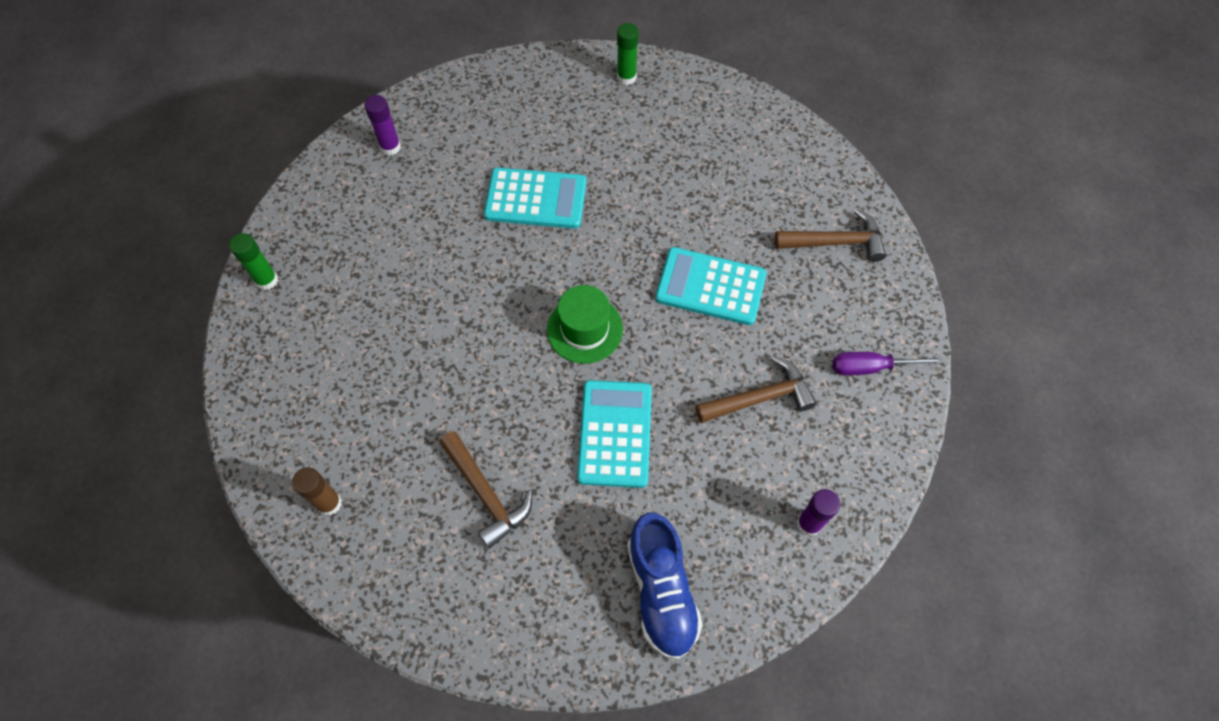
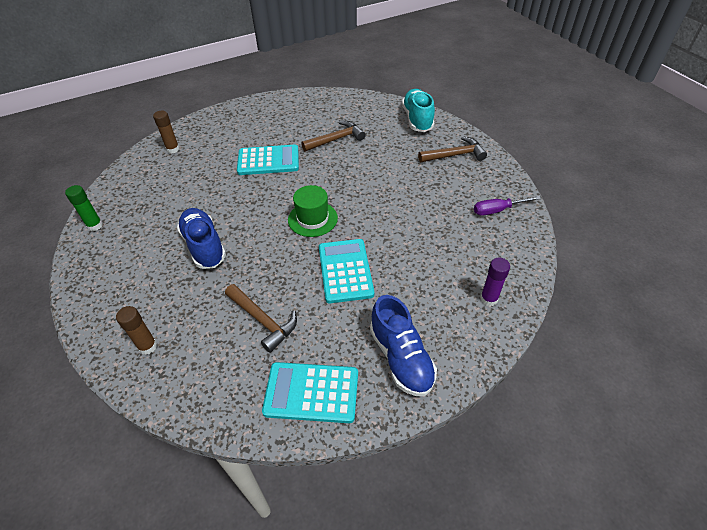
camera: 10 degrees left, 15 degrees down
(390, 147) = (173, 149): purple glue stick -> brown glue stick
(420, 349) = (204, 246): none -> blue shoe
(626, 77) = (311, 101): green glue stick -> none
(710, 287) = (386, 186): turquoise calculator -> turquoise calculator (311, 392)
(759, 398) = (434, 236): brown hammer -> brown hammer (336, 139)
(794, 152) = (417, 119): none -> turquoise shoe

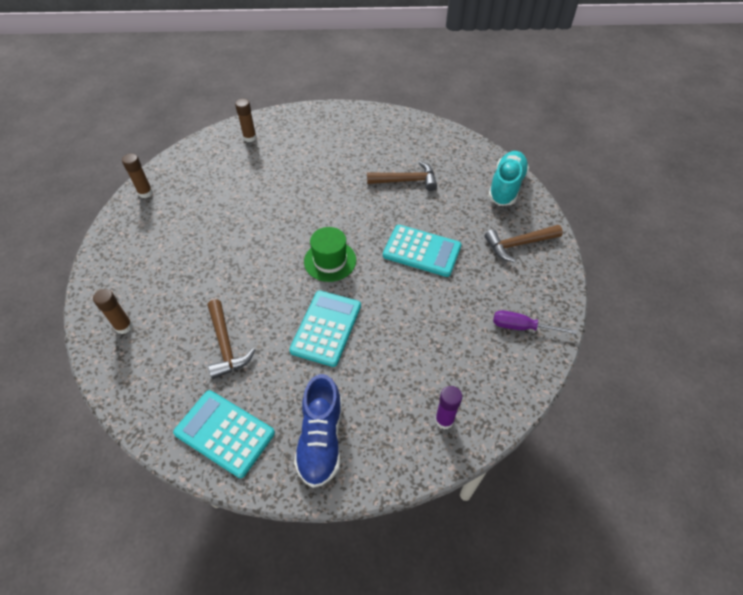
camera: 25 degrees right, 5 degrees up
(95, 225) = (145, 193): green glue stick -> brown glue stick
(204, 246) = (220, 250): blue shoe -> none
(268, 161) = (327, 181): turquoise calculator -> turquoise calculator (422, 251)
(455, 155) = (518, 244): brown hammer -> brown hammer turned 150 degrees clockwise

